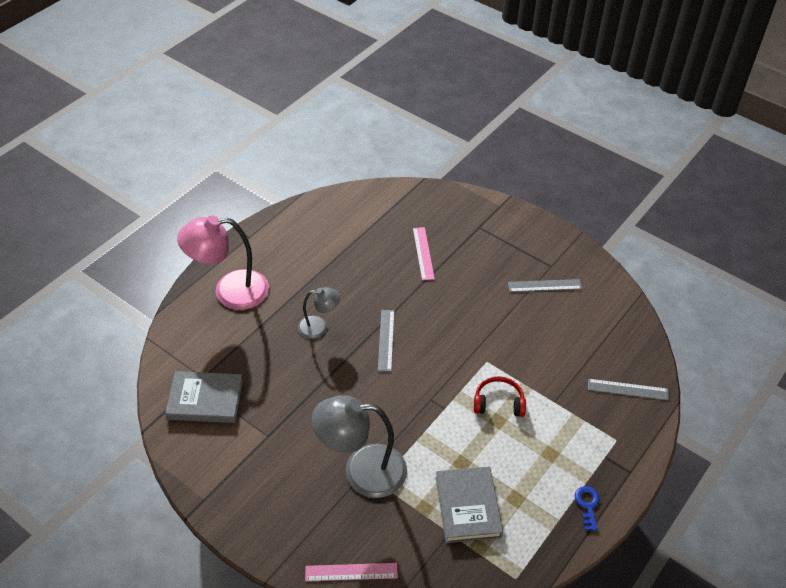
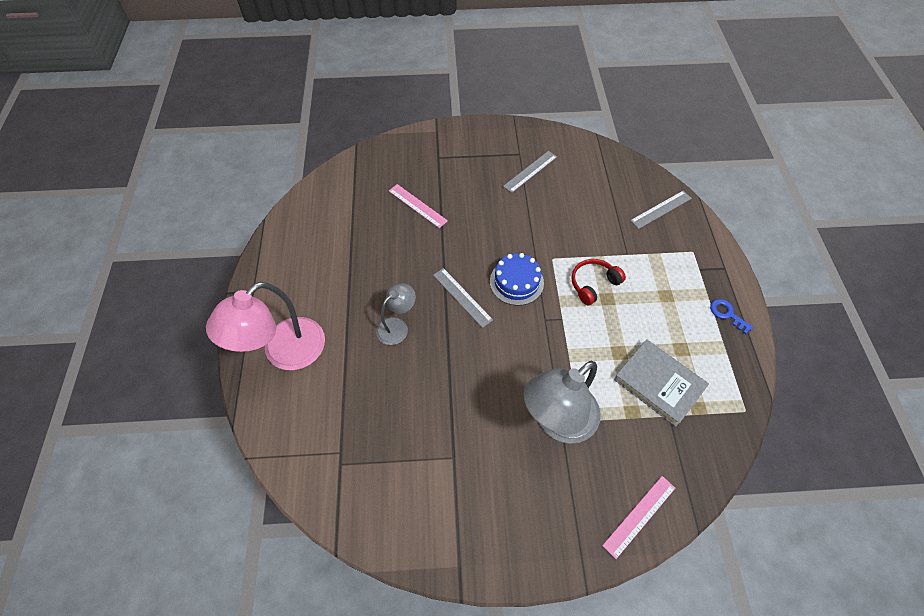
camera: 40 degrees left, 10 degrees up
(205, 399) = (364, 471): grey book -> none
(438, 358) = (516, 282): none -> blue cake

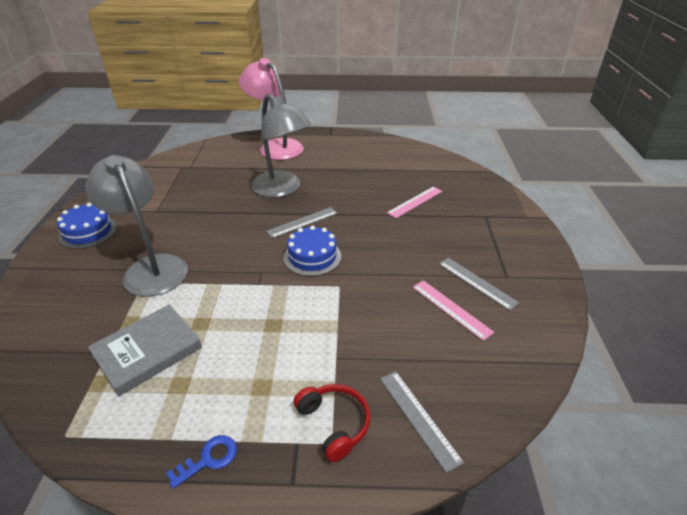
camera: 95 degrees right, 20 degrees down
(397, 326) = (282, 189): grey lamp -> grey lamp, size x1.87
(506, 525) = (88, 232): none -> blue cake
(593, 284) = (296, 316): red headphones -> red headphones (334, 423)
(639, 516) = (32, 308): pink ruler -> pink ruler (451, 309)

